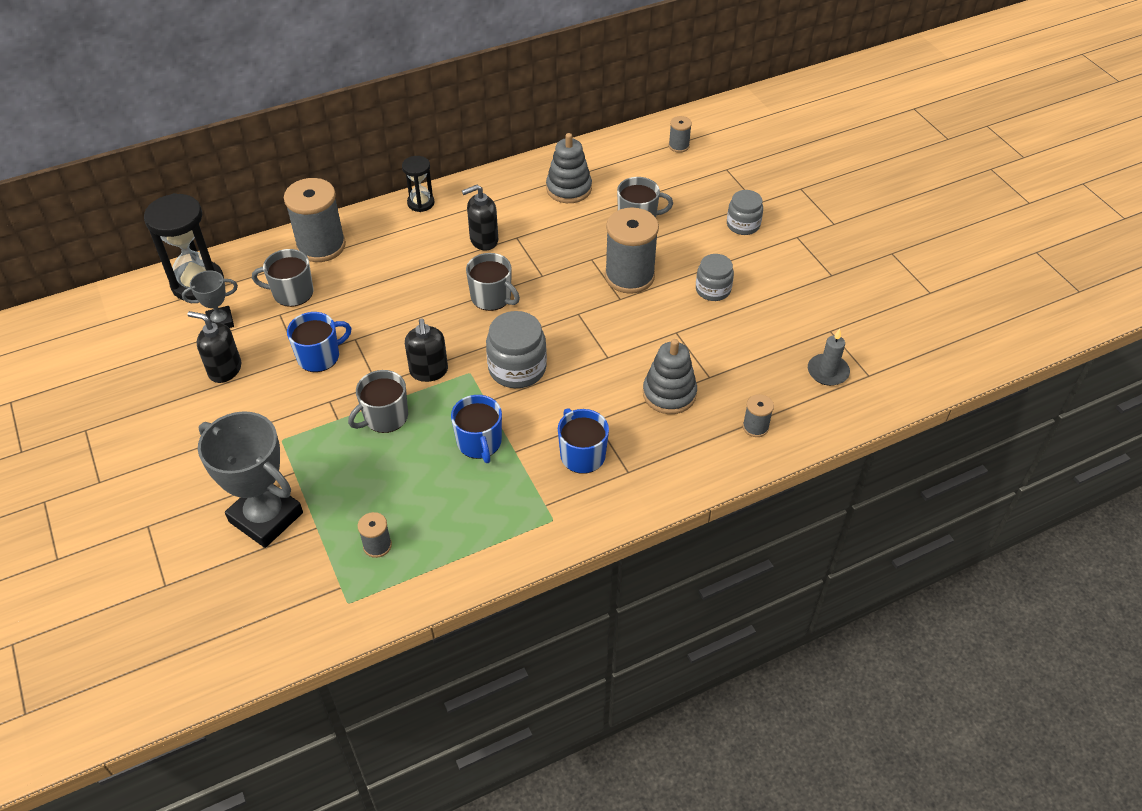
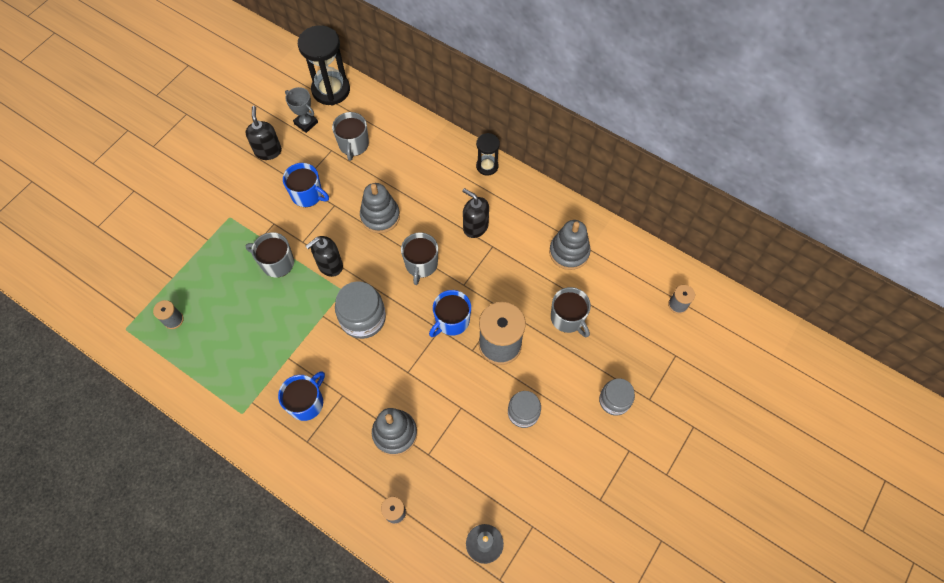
camera: 60 degrees right, 15 degrees up
(266, 517) = (167, 246): grey trophy -> none
(292, 293) = (353, 145): grey mug -> grey mug turned 150 degrees counterclockwise
(321, 246) = (406, 134): grey spool -> none
(404, 306) = (380, 216): none -> grey stacking toy
(479, 443) = (284, 331): blue mug -> blue mug (451, 321)

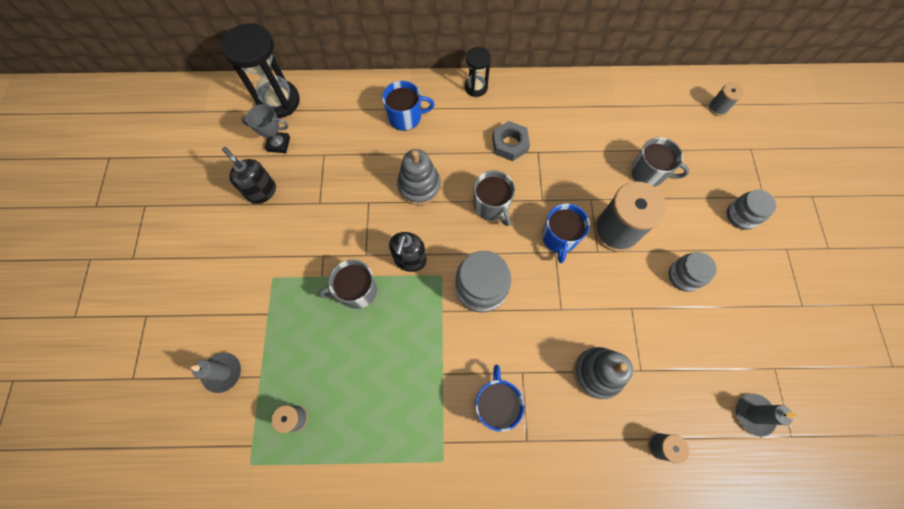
camera: 35 degrees left, 5 degrees up
(152, 259) = (223, 372): none -> grey candle
(307, 195) = (334, 208): blue mug -> blue mug (406, 117)
(353, 145) = (341, 137): grey mug -> none
(475, 227) = (510, 144): black soap dispenser -> grey nut
(569, 252) = (602, 118): grey stacking toy -> none

